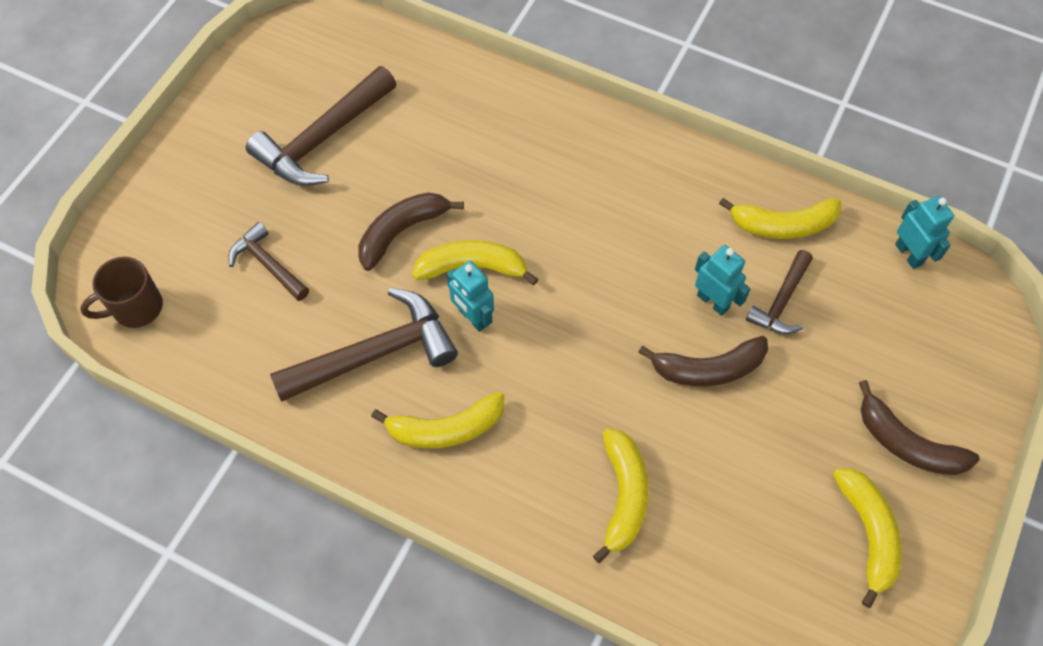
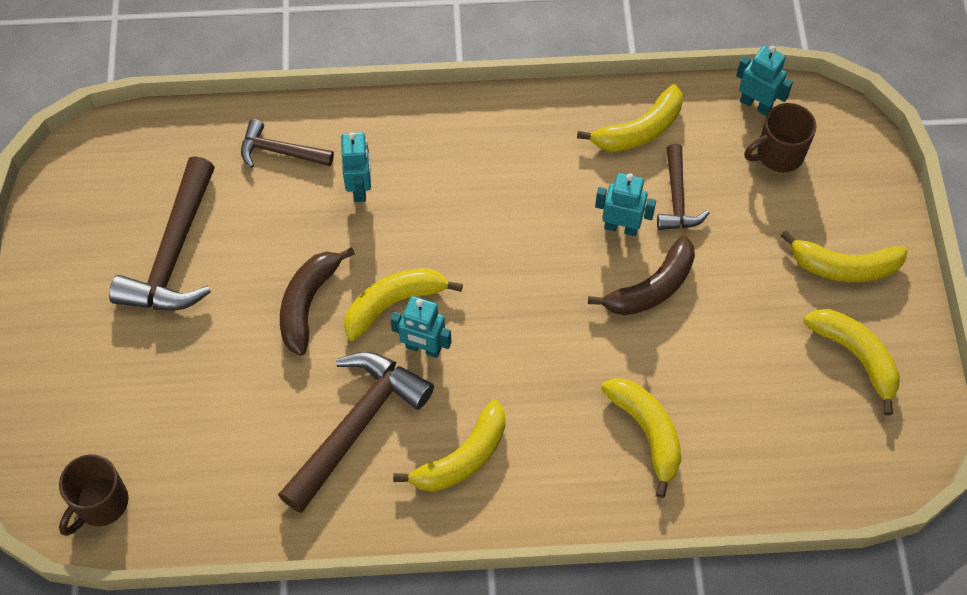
camera: 30 degrees left, 0 degrees up
(267, 264) = (201, 397): brown hammer -> brown hammer (280, 151)
(506, 158) = (360, 188): none -> turquoise robot
(904, 309) = (778, 154): none -> brown mug
(907, 443) = (844, 267): brown banana -> yellow banana

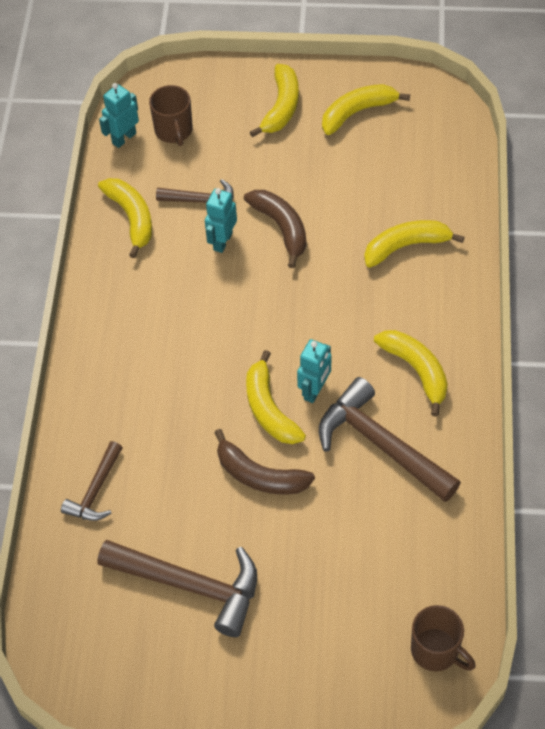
camera: 80 degrees left, 5 degrees down
(360, 188) = (148, 427): turquoise robot -> none

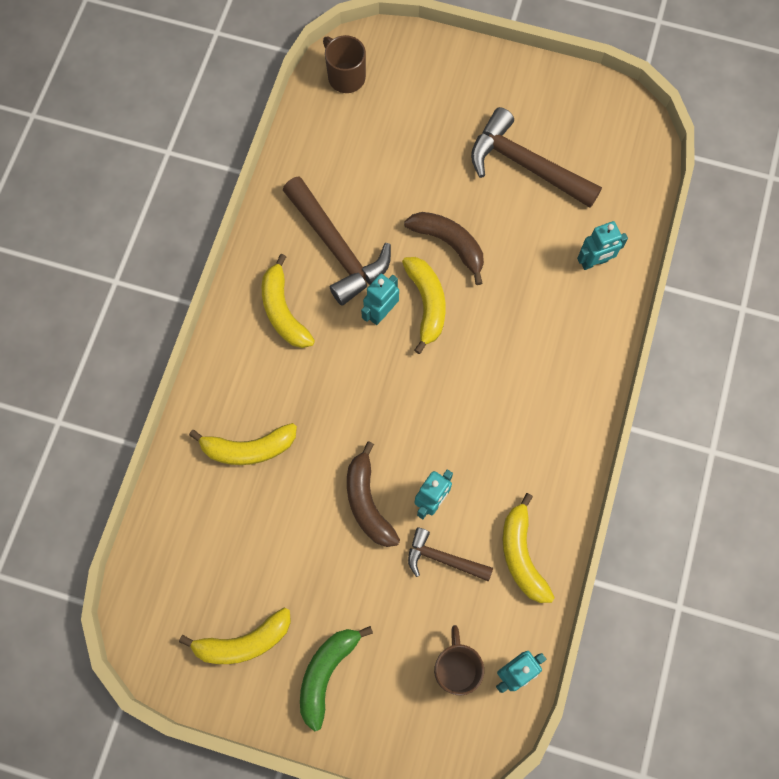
camera: 170 degrees left, 15 degrees up
(96, 491) = (594, 262): brown hammer -> turquoise robot
(281, 107) = (326, 673): yellow banana -> green banana

